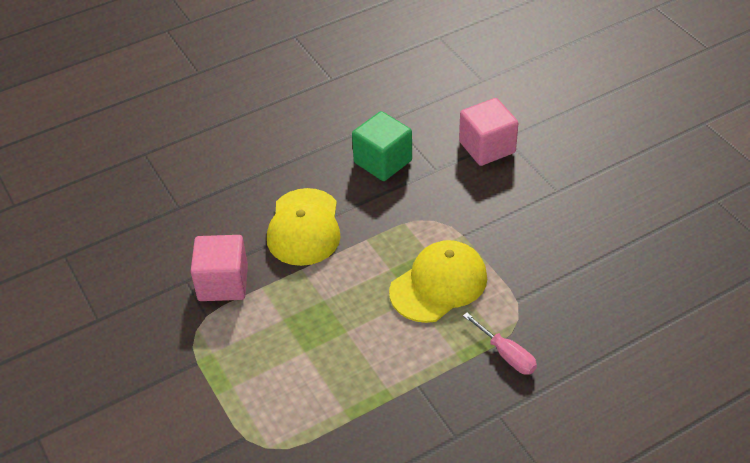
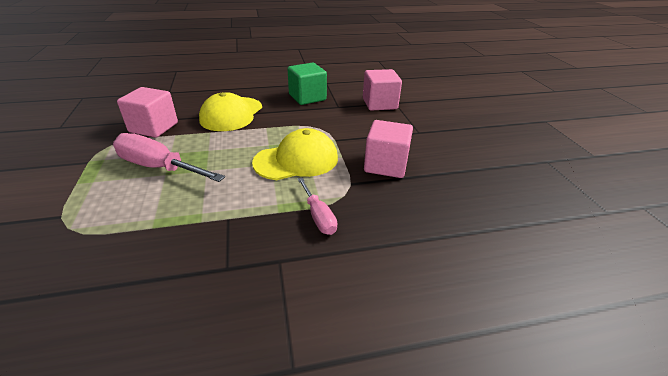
camera: 15 degrees right, 10 degrees down
(288, 344) = (159, 167): none -> pink screwdriver
(542, 261) = (386, 165): none -> pink cube

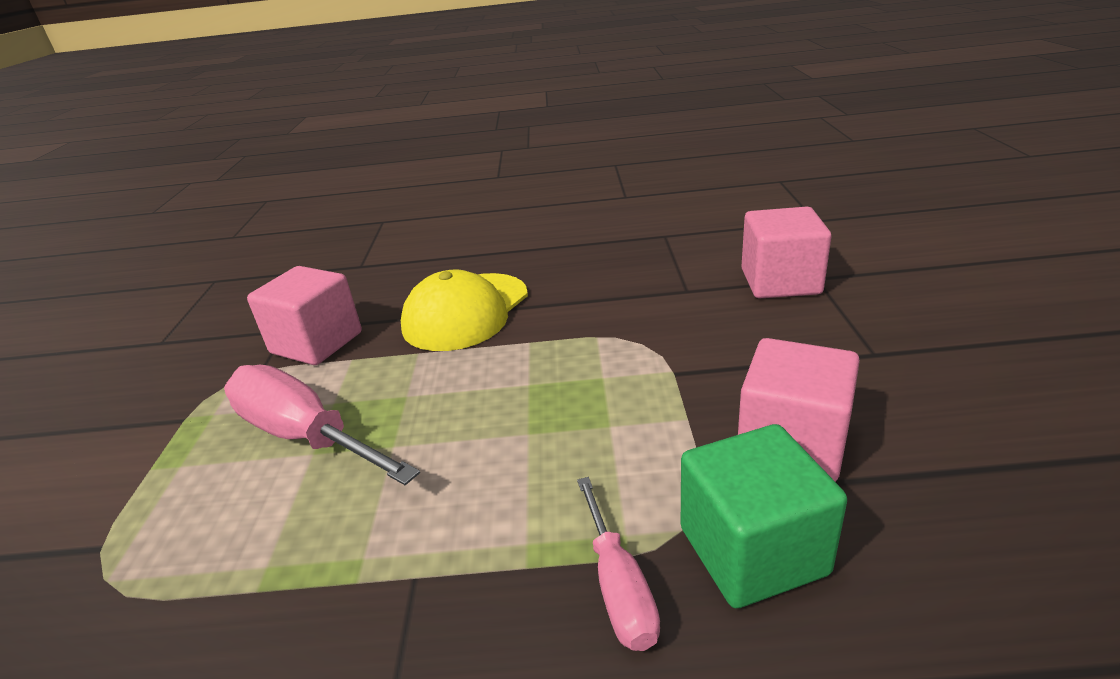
camera: 15 degrees right, 5 degrees down
(296, 160) = (584, 425): yellow cap -> none
(307, 97) = (622, 270): green cube -> green cube (752, 551)

